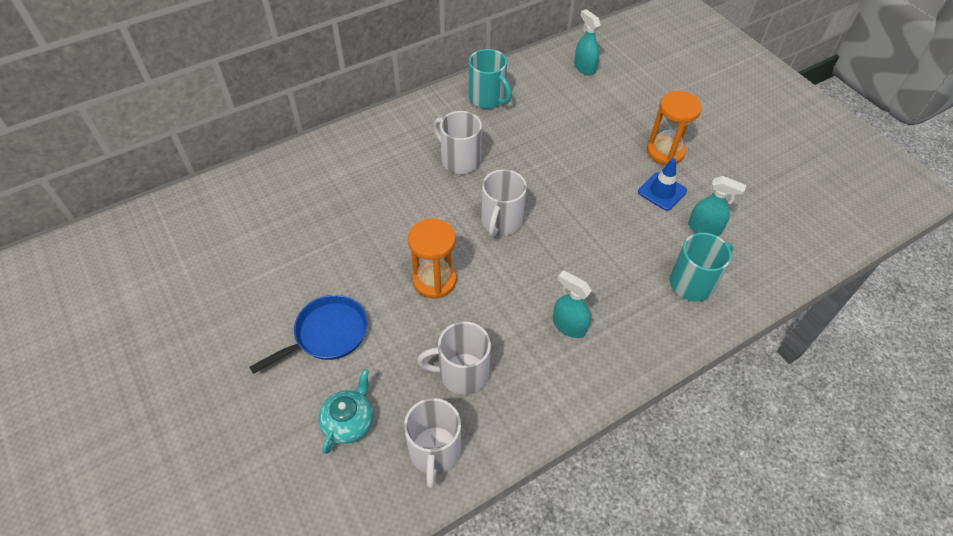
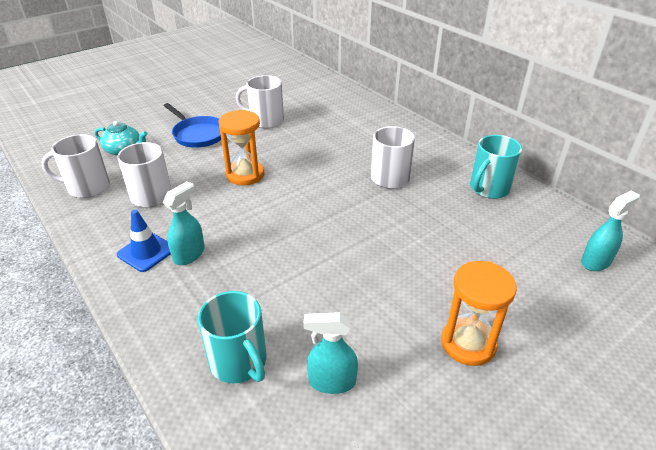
camera: 85 degrees right, 15 degrees down
(501, 222) = (316, 206): white mug -> white mug (265, 121)
(662, 191) = (390, 336): blue traffic cone -> blue traffic cone (146, 252)
(704, 228) = (331, 382): turquoise spray bottle -> turquoise spray bottle turned 75 degrees clockwise

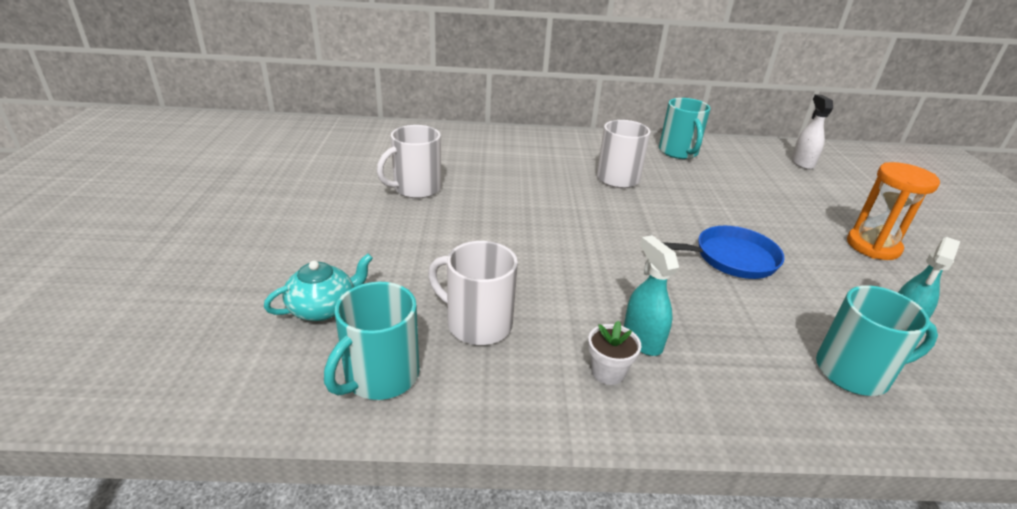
camera: 55 degrees left, 5 degrees down
(87, 187) = (380, 376): white mug -> turquoise mug
(146, 252) = (608, 372): blue traffic cone -> white flower pot
(198, 134) = (375, 238): blue pan -> blue pan (730, 258)
(245, 175) = (516, 243): orange hourglass -> none
(596, 261) = (802, 163): turquoise spray bottle -> white spray bottle

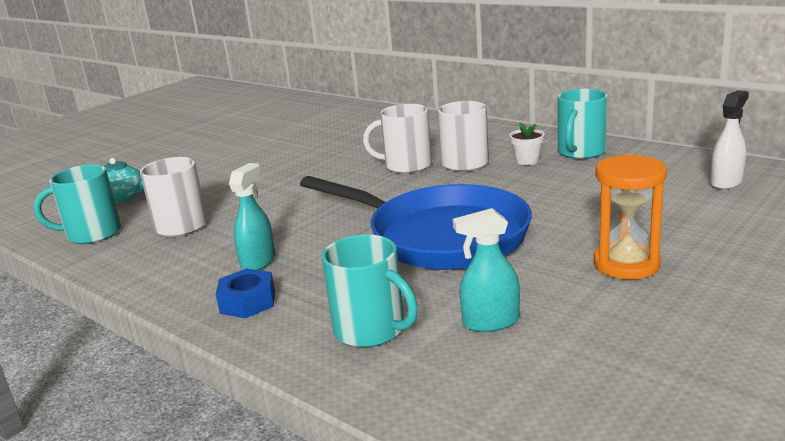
camera: 45 degrees right, 10 degrees down
(416, 189) = (290, 146): white mug -> white mug (406, 166)
(608, 372) = (202, 270): white flower pot -> white flower pot (527, 161)
(719, 390) = (247, 302): none -> blue nut
(730, 258) = (440, 236): blue pan -> blue pan, size x1.77

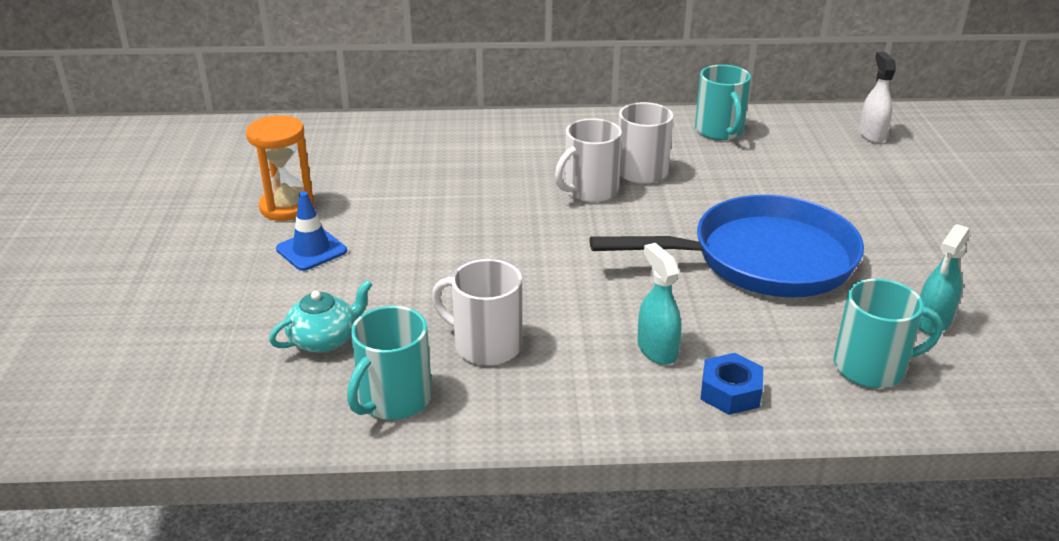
camera: 45 degrees left, 10 degrees up
(202, 157) = (311, 250): none -> blue traffic cone
(527, 161) = (691, 153): white flower pot -> none
(626, 264) = (929, 234): orange hourglass -> orange hourglass (287, 207)

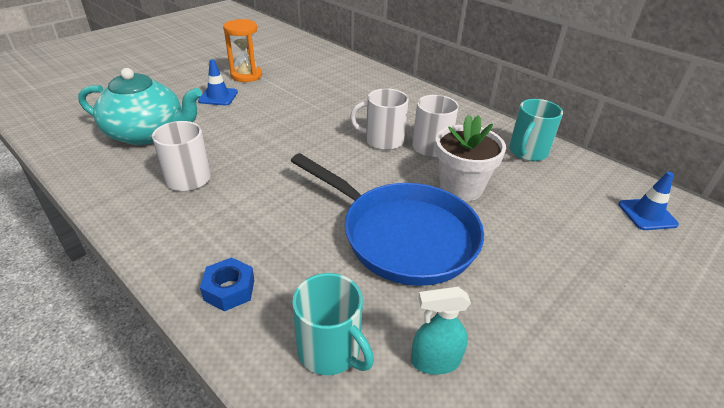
camera: 45 degrees right, 5 degrees up
(324, 339) = (147, 133): turquoise teapot -> turquoise teapot, size x1.94
(394, 400) = (113, 174): turquoise mug -> none
(656, 350) = (245, 238): turquoise spray bottle -> none
(729, 192) = (461, 187): none -> white flower pot
(871, 135) = (647, 214): white spray bottle -> blue traffic cone

